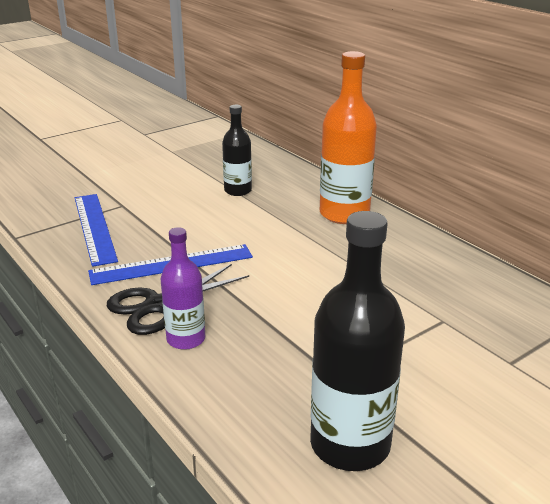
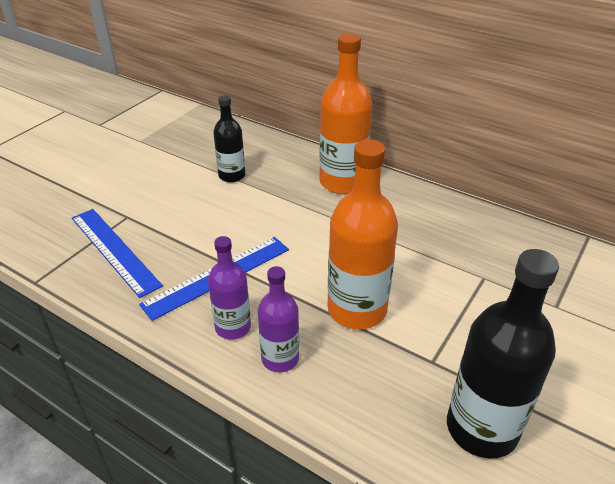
camera: 20 degrees left, 10 degrees up
(159, 305) = (233, 327): black scissors -> purple bottle
(287, 318) = (357, 309): none -> orange bottle

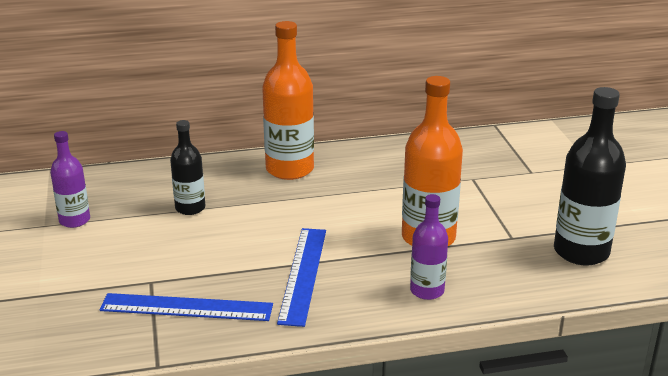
camera: 45 degrees left, 10 degrees down
(233, 327) = (368, 294): purple bottle -> purple bottle (74, 220)

